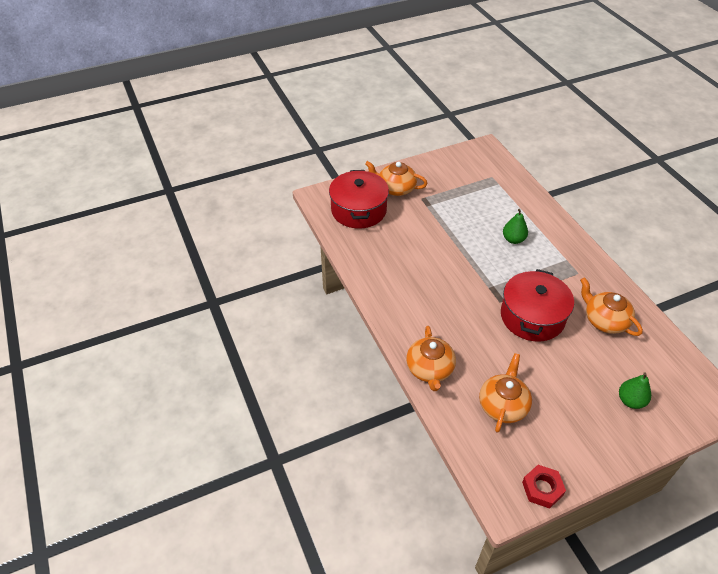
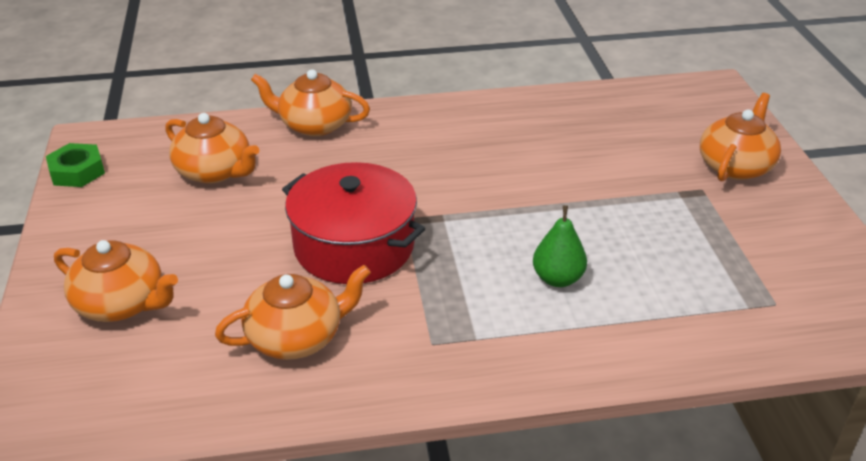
camera: 105 degrees right, 10 degrees down
(358, 210) = (674, 118): red pot -> none
(542, 488) = (77, 171): red nut -> green nut
(630, 401) = (122, 303): green pear -> orange teapot

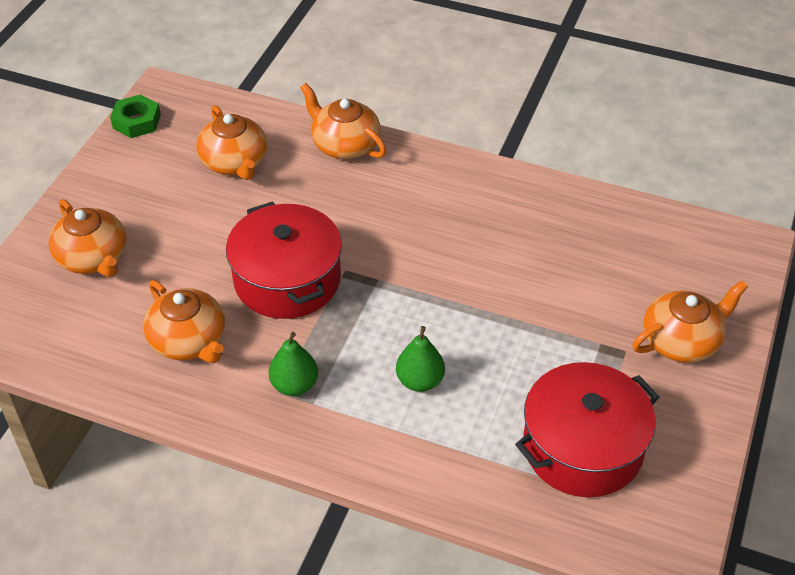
camera: 30 degrees right, 10 degrees up
(297, 337) = (189, 341): orange teapot -> orange teapot turned 45 degrees clockwise
(443, 331) = (294, 385): none -> green pear
(744, 272) = (582, 447): none -> red pot

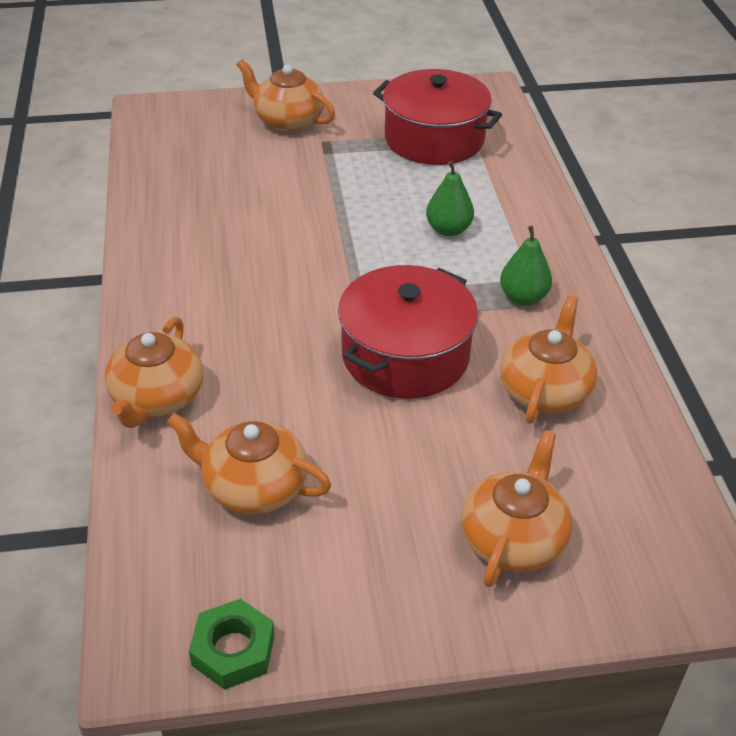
camera: 120 degrees left, 5 degrees down
(235, 162) = (253, 486): orange teapot -> orange teapot turned 105 degrees counterclockwise

